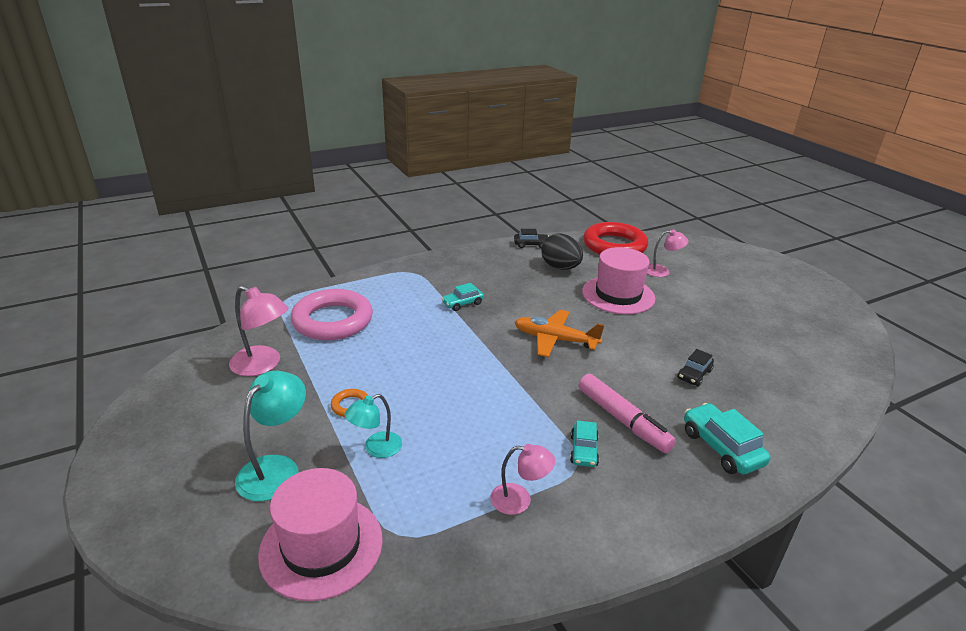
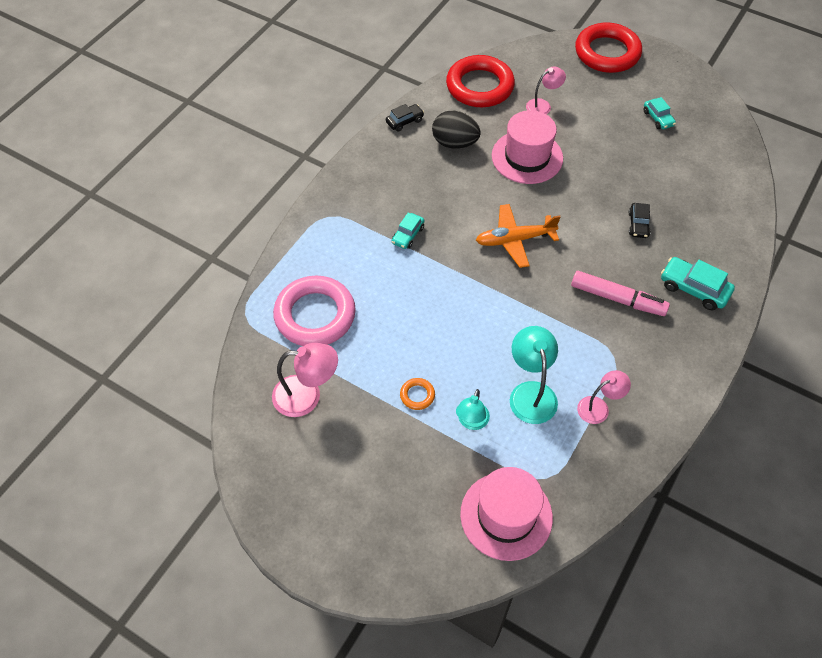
camera: 30 degrees left, 25 degrees up
(276, 468) = (418, 479): turquoise lamp -> turquoise lamp (531, 393)
(583, 450) = (610, 342): turquoise car -> turquoise car (658, 118)
(753, 261) = (607, 53): none -> red ring

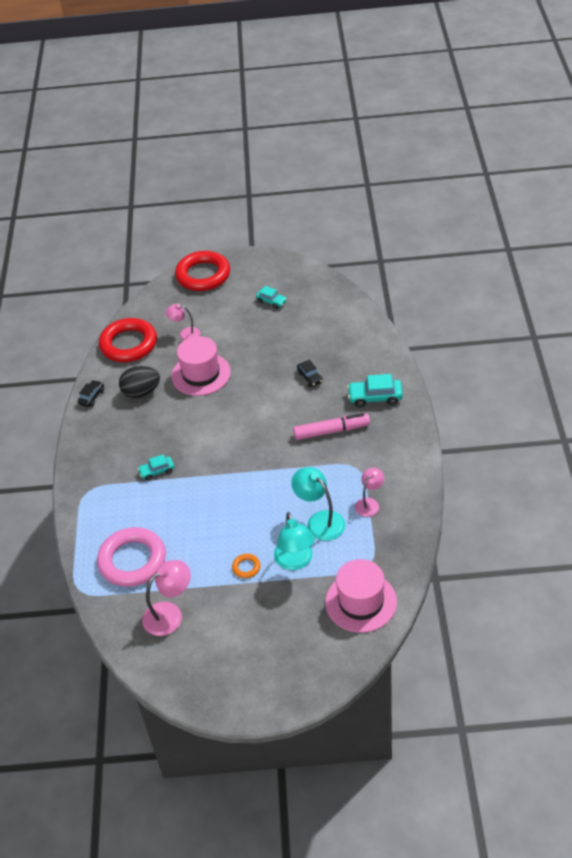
camera: 30 degrees left, 10 degrees down
(408, 235) = (157, 471): turquoise car -> turquoise car turned 75 degrees clockwise
(471, 422) = (295, 561): turquoise lamp -> turquoise lamp, size x1.55
(514, 240) = (234, 432): orange plane -> none
(543, 105) = (185, 334): pink lamp -> pink lamp turned 105 degrees counterclockwise

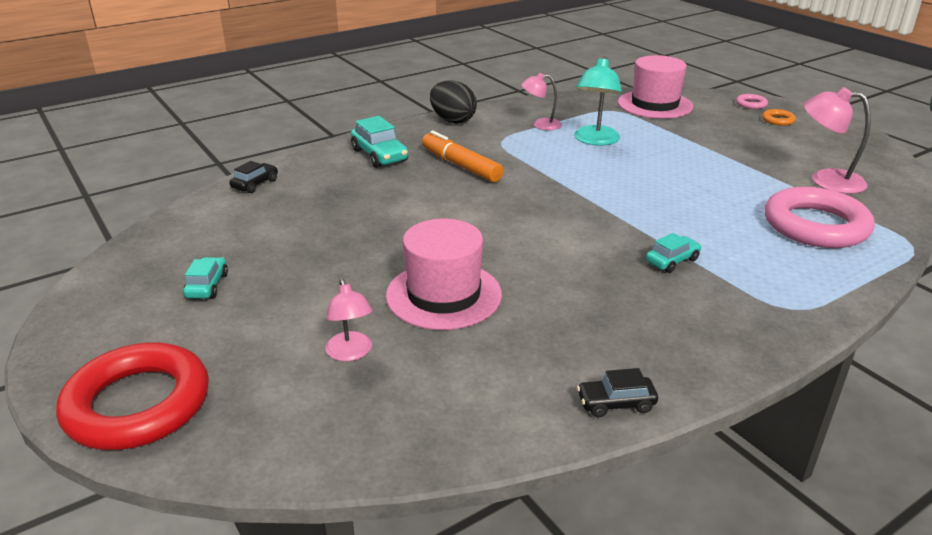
camera: 125 degrees left, 15 degrees down
(129, 344) = (431, 421): red ring -> none
(141, 392) = (543, 343): black egg -> black egg (452, 120)
(157, 471) = (672, 261): turquoise car -> turquoise car turned 75 degrees counterclockwise
(246, 567) = (707, 159): orange ring -> orange ring (778, 120)
(295, 561) = (660, 139): turquoise lamp -> none
(310, 377) = (376, 203): black car -> black car (255, 184)
(316, 675) = (751, 104): none -> pink ring
(331, 431) = (461, 165): pink marker -> orange marker

